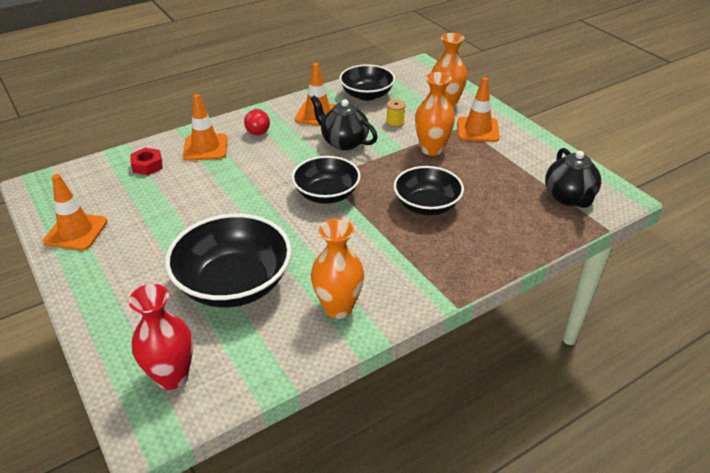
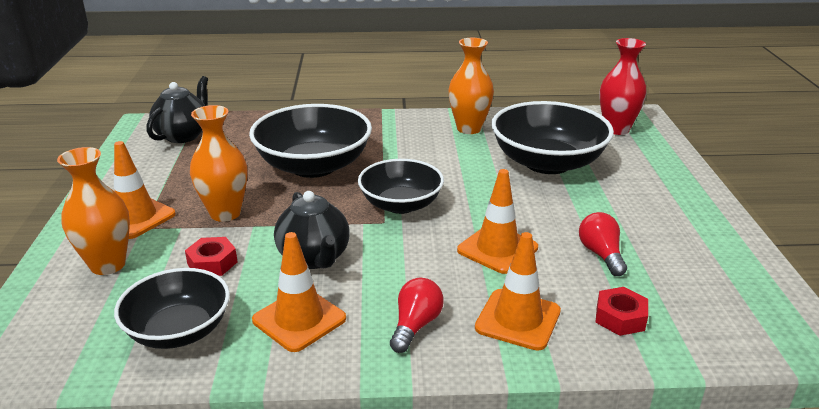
camera: 150 degrees left, 10 degrees down
(76, 231) = (720, 253): orange traffic cone -> orange traffic cone (497, 249)
(165, 202) = (601, 254): none -> red light bulb
(395, 122) = (212, 263): yellow spool -> red nut
(426, 205) = (313, 166): black bowl -> black bowl, size x1.53

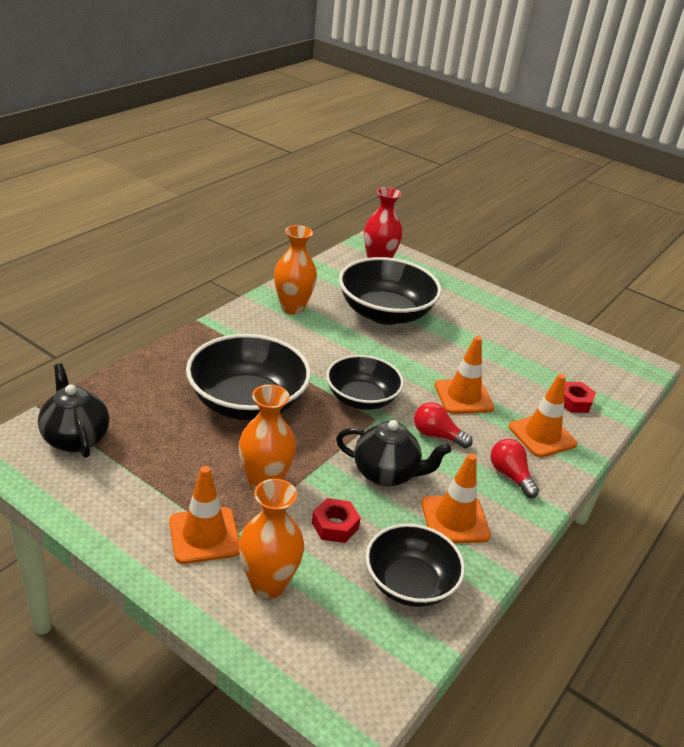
camera: 55 degrees left, 5 degrees up
(601, 254) = (510, 367): red light bulb -> red light bulb (436, 435)

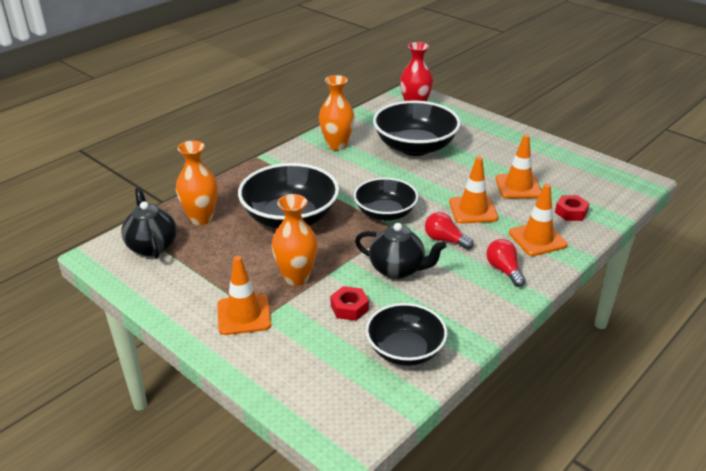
camera: 10 degrees right, 0 degrees up
(268, 584) = (290, 350): orange vase -> orange vase (201, 218)
(455, 519) = (450, 303): orange traffic cone -> orange traffic cone (518, 186)

